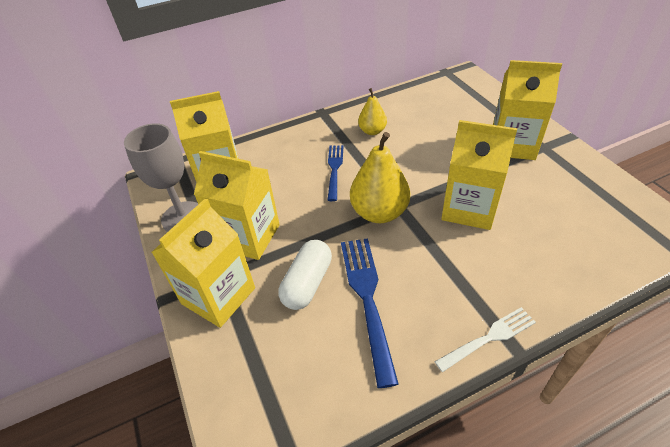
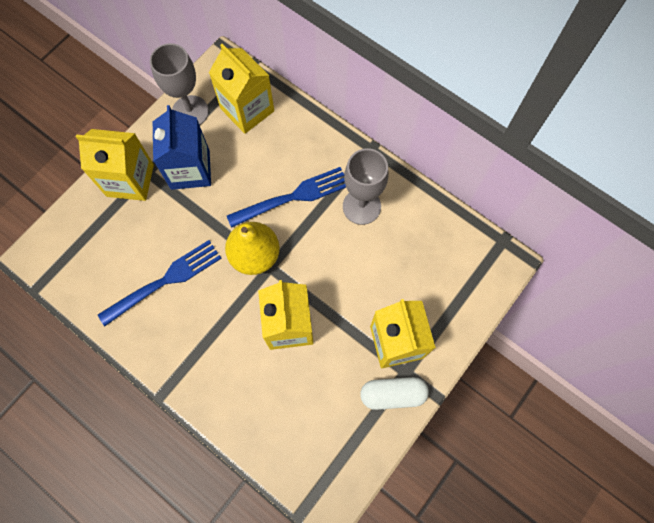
camera: 60 degrees right, 25 degrees up
(248, 236) = (190, 169): yellow carton -> blue carton
(307, 283) = (163, 234): white capsule -> white capsule (393, 394)
(334, 170) = (292, 197): blue fork -> blue fork, size x1.60
(372, 131) = (361, 206): yellow pear -> grey goblet
(488, 338) = (162, 374): white fork -> none

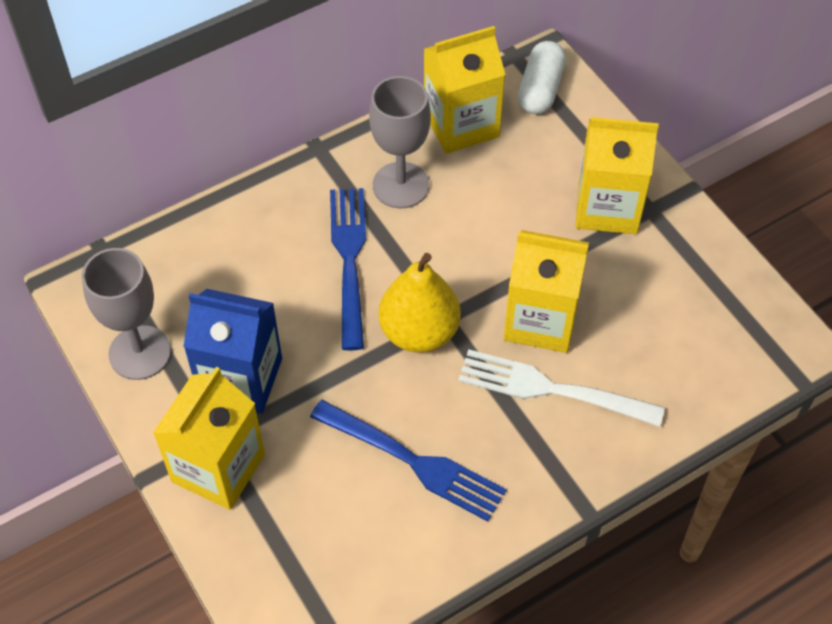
camera: 70 degrees left, 15 degrees down
(164, 281) = (412, 461): blue fork -> blue fork turned 135 degrees clockwise
(240, 349) = (553, 389): none -> white fork
(247, 110) = (177, 276): yellow carton -> yellow carton (461, 124)
(393, 394) = (675, 232): white capsule -> white capsule (540, 89)

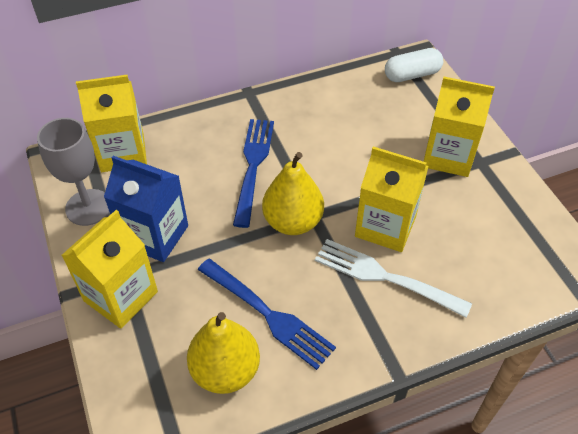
camera: 10 degrees right, 5 degrees down
(376, 541) = (225, 370): none -> yellow pear
(401, 185) = (301, 123): grey goblet -> none
(461, 124) = (352, 90): yellow carton -> yellow carton (122, 152)
(540, 89) = (412, 75): white capsule -> white capsule turned 45 degrees clockwise

